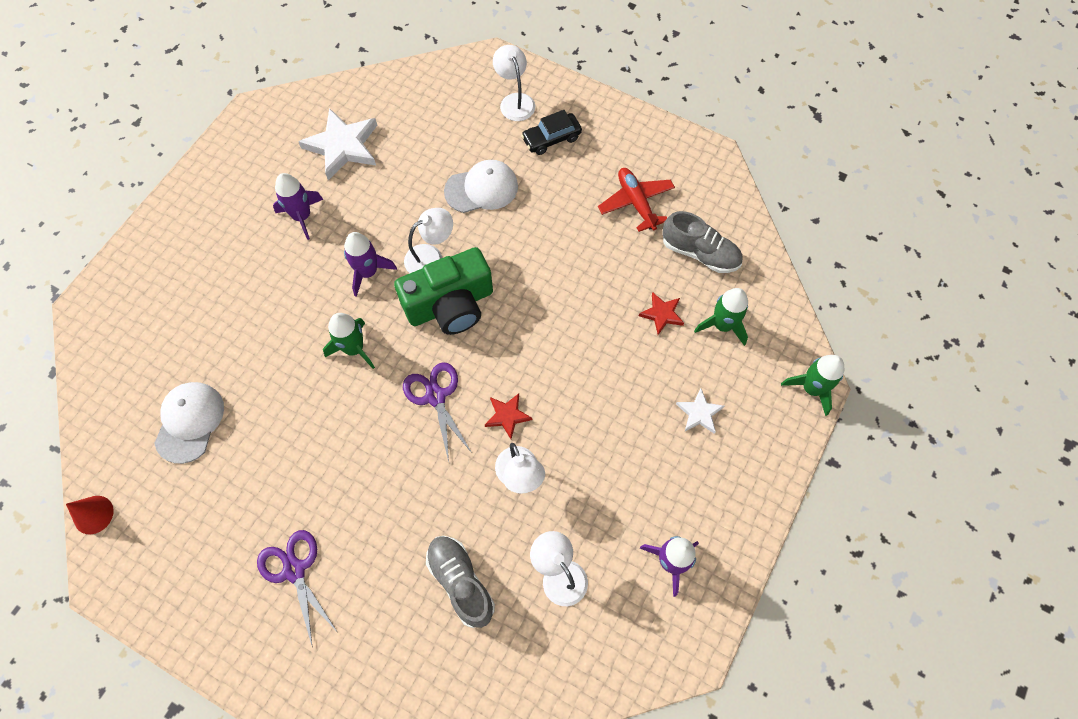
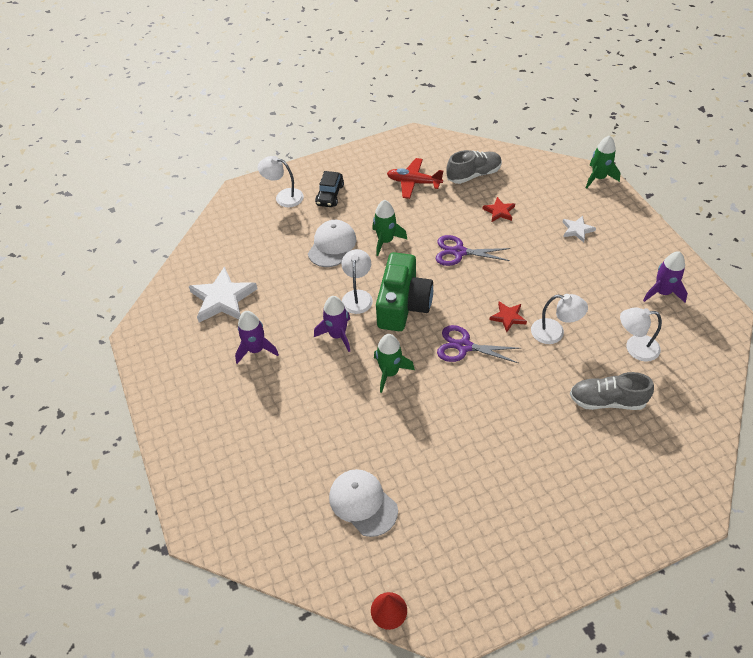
camera: 50 degrees left, 15 degrees down
(294, 570) = (532, 492): purple scissors -> purple scissors (458, 252)
(722, 325) = (529, 191): green rocket -> green rocket (385, 241)

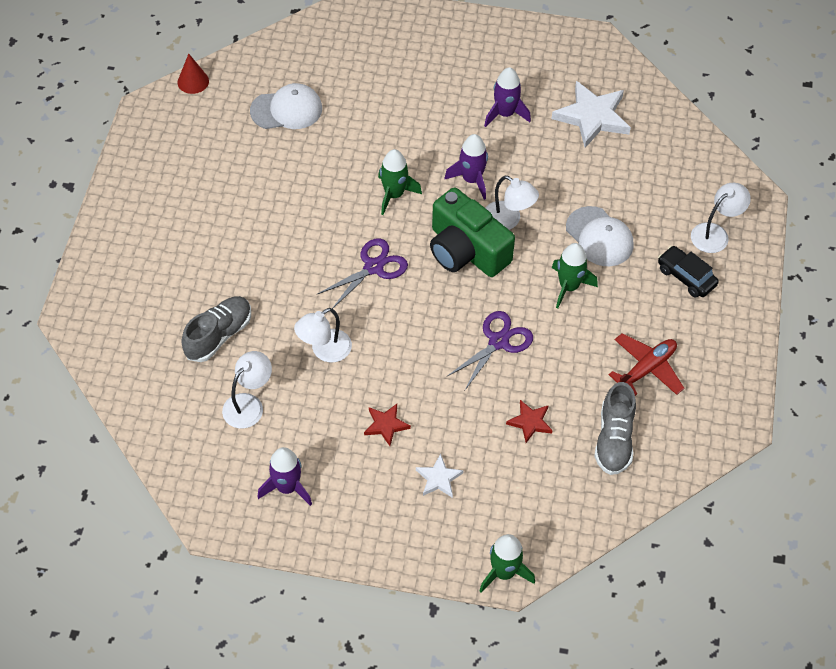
camera: 120 degrees right, 5 degrees up
(508, 317) = (376, 325): red star -> red star (386, 425)

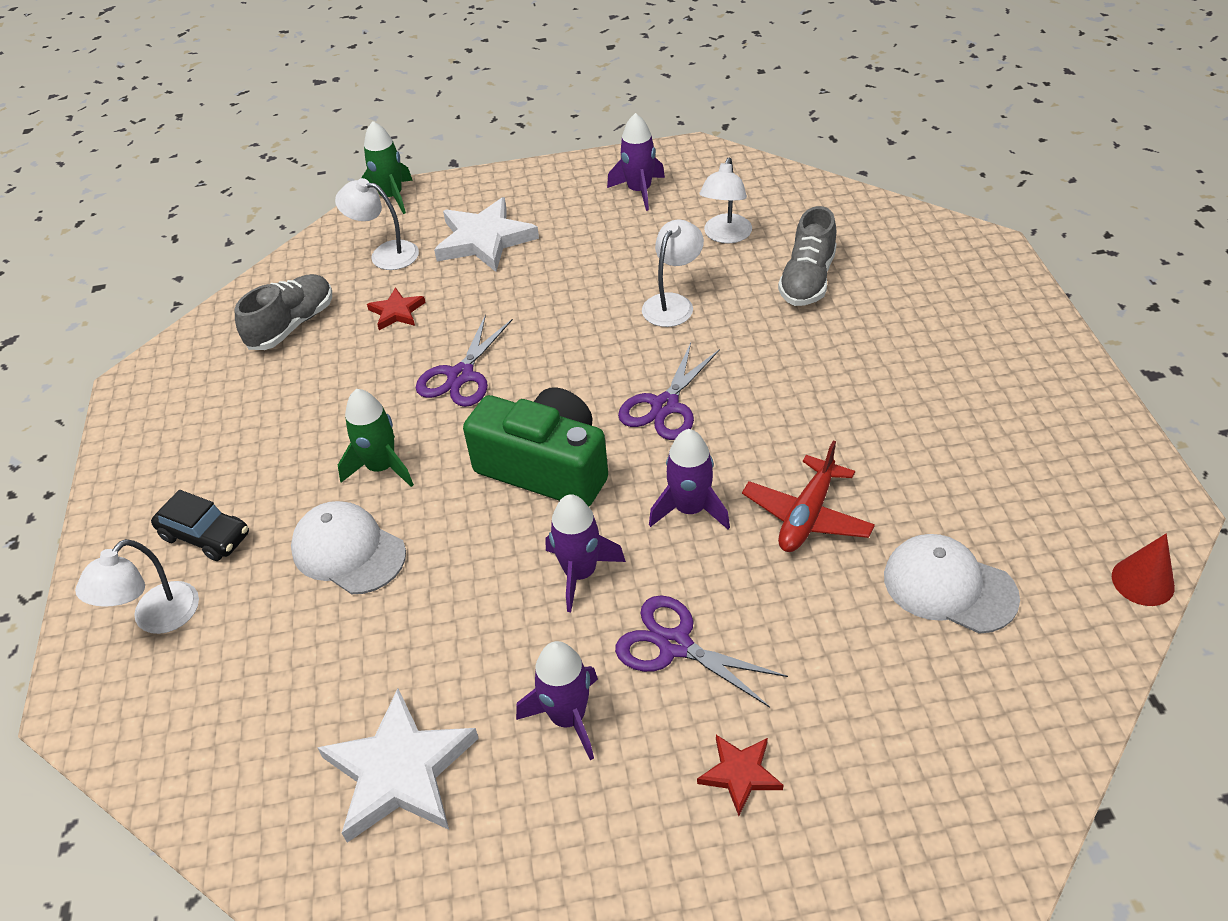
camera: 165 degrees right, 10 degrees down
(287, 110) = (949, 586): white cap -> white cap turned 60 degrees clockwise
(386, 425) = (563, 263): red star -> red star (740, 774)
(394, 194) = (690, 509): green rocket -> purple rocket
(439, 128) = (674, 644): none -> purple scissors
(439, 478) = (484, 240): white star -> white star, size x1.92
(508, 220) = (498, 529): white lamp -> white lamp (385, 254)
(614, 439) = (292, 325): grey shoe -> grey shoe turned 45 degrees clockwise
(646, 369) = (258, 405): red plane -> red plane (807, 516)

